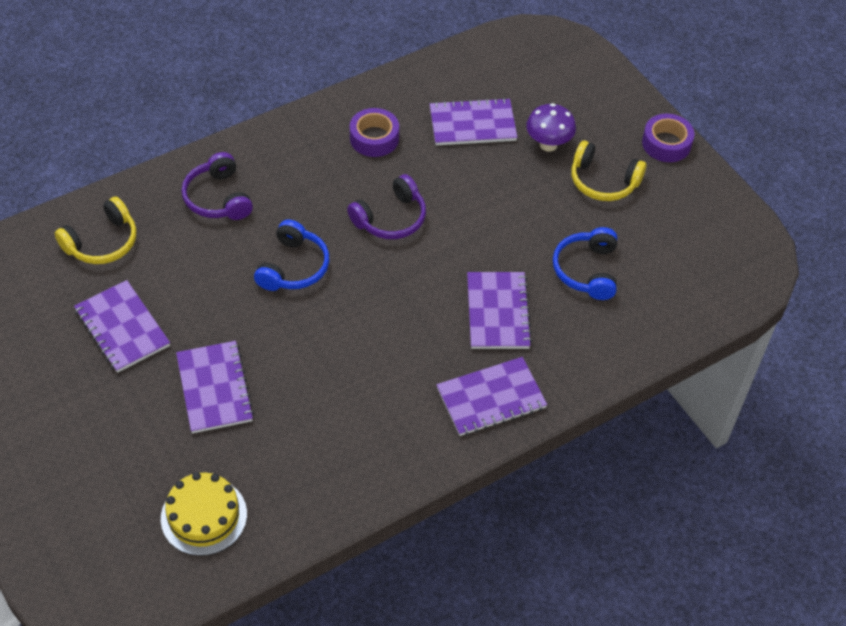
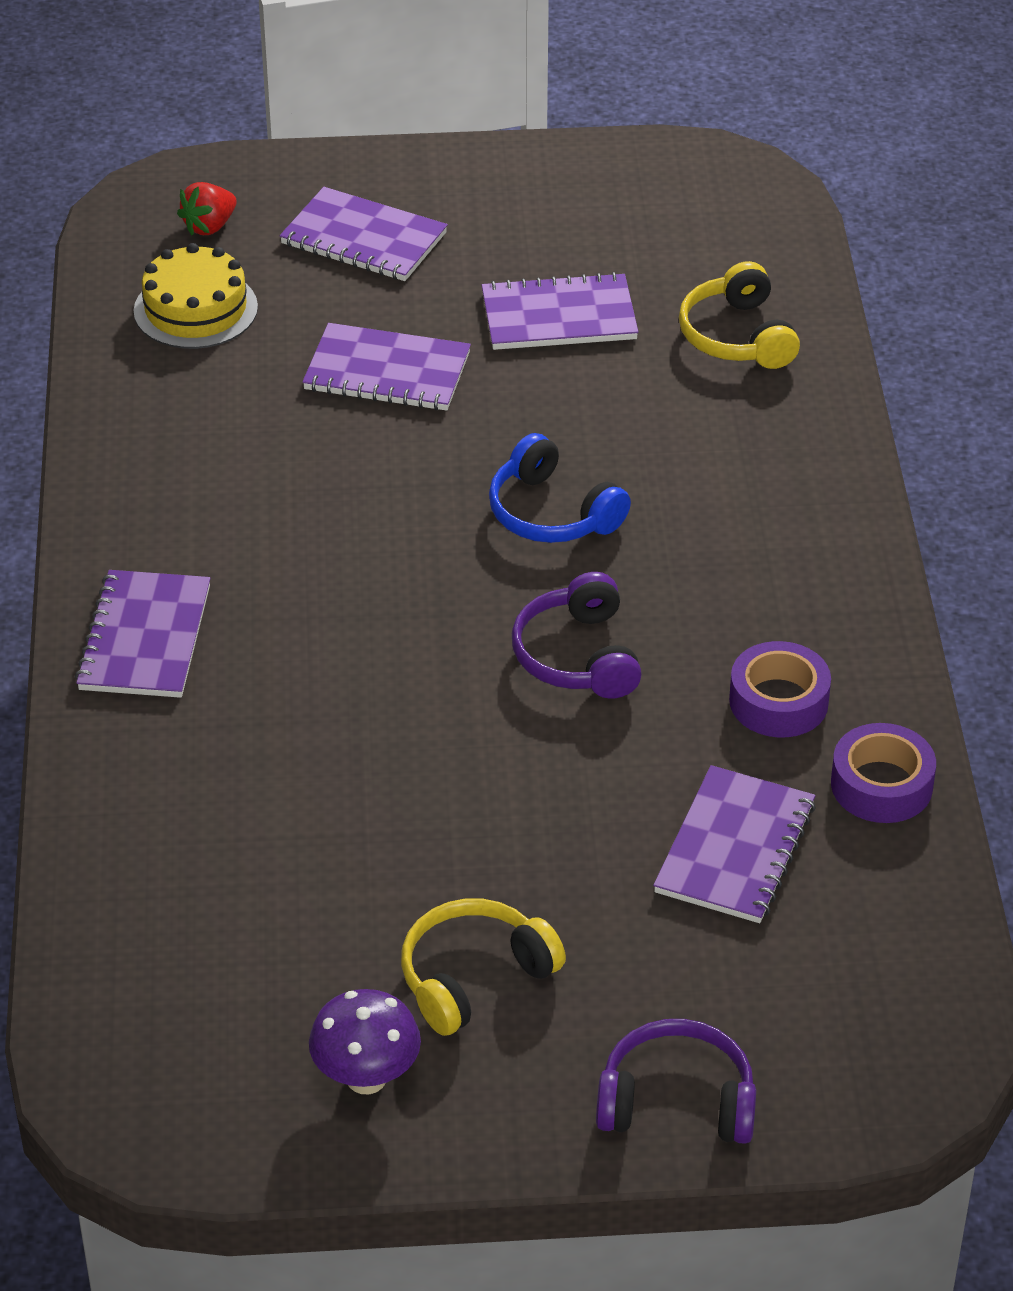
camera: 120 degrees right, 10 degrees down
(113, 552) = (209, 226): none -> red strawberry
(218, 198) = (753, 475): purple headphones -> purple headphones (677, 1101)
(497, 312) = (293, 709): purple notebook -> purple notebook (364, 239)
(548, 144) = (616, 937): purple mushroom -> purple mushroom (366, 1078)
(586, 270) = (292, 858): blue headphones -> none
(666, 144) = (505, 1126): purple tape -> purple tape (881, 785)

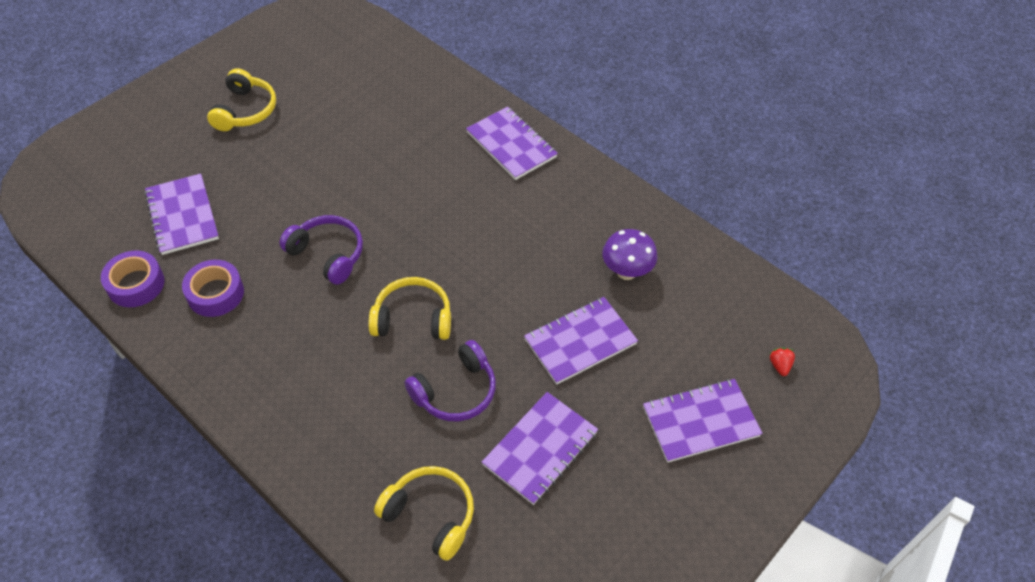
camera: 135 degrees right, 10 degrees up
(195, 309) = (711, 309): yellow cake -> none
(209, 226) = (779, 366): red strawberry -> red strawberry, size x0.66
(366, 1078) = (252, 62): purple mushroom -> purple mushroom (626, 272)
(551, 513) = (413, 318): blue headphones -> yellow headphones
(677, 1101) = (132, 116): purple headphones -> purple headphones (455, 391)

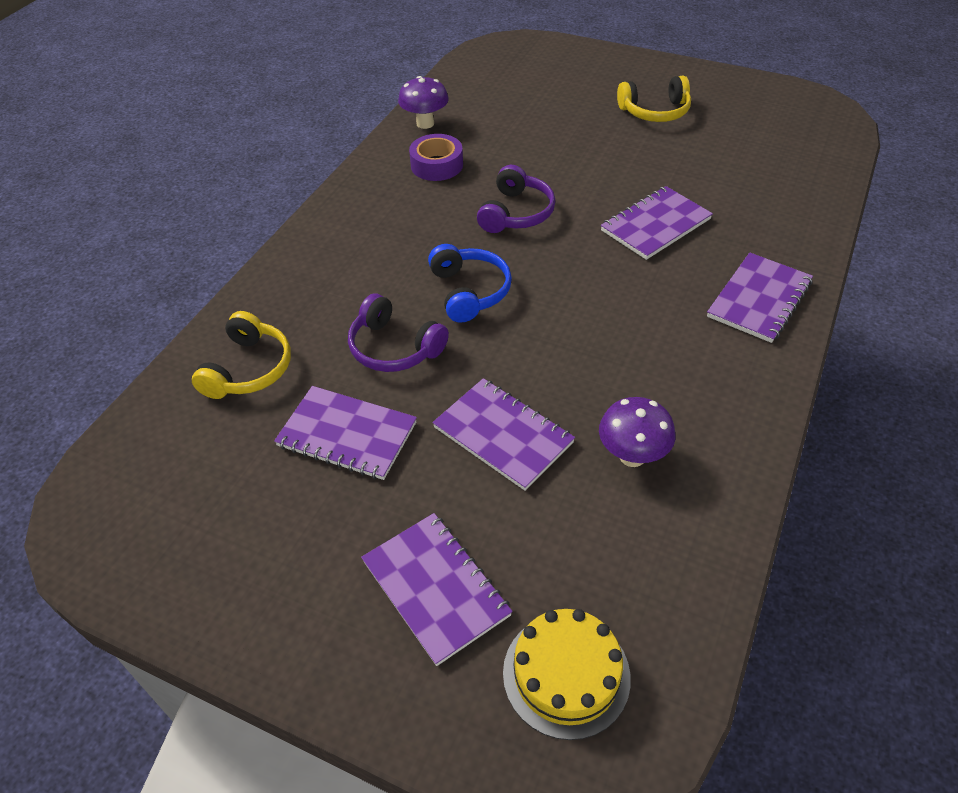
camera: 75 degrees right, 5 degrees down
(136, 284) = (425, 123): purple tape -> purple mushroom
(182, 216) = (509, 121): purple notebook -> purple notebook (655, 225)
(413, 318) = (469, 291): yellow headphones -> blue headphones
(779, 366) = (566, 674): red strawberry -> yellow cake

